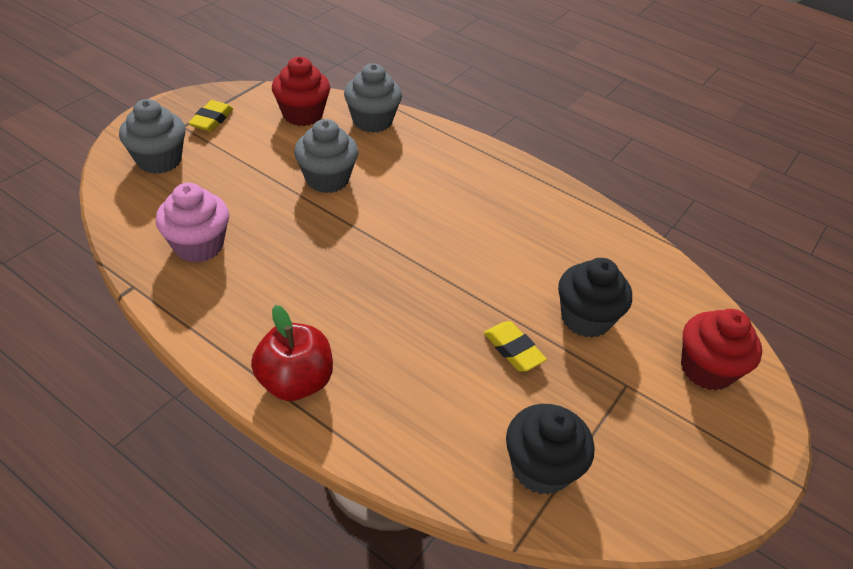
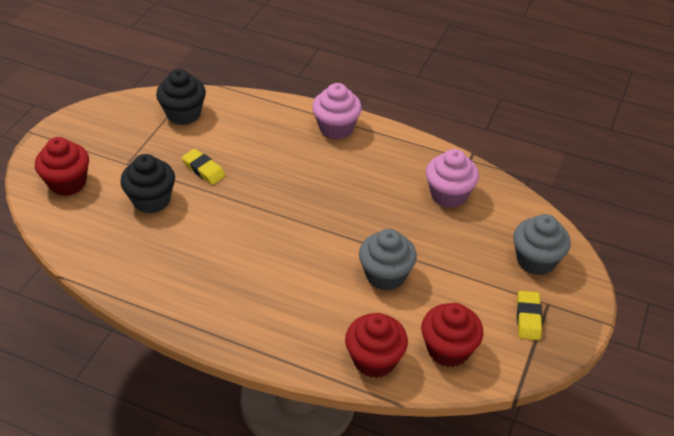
camera: 170 degrees right, 0 degrees up
(295, 381) = (336, 128): red apple -> pink cupcake
(372, 121) = (374, 360): grey cupcake -> red cupcake

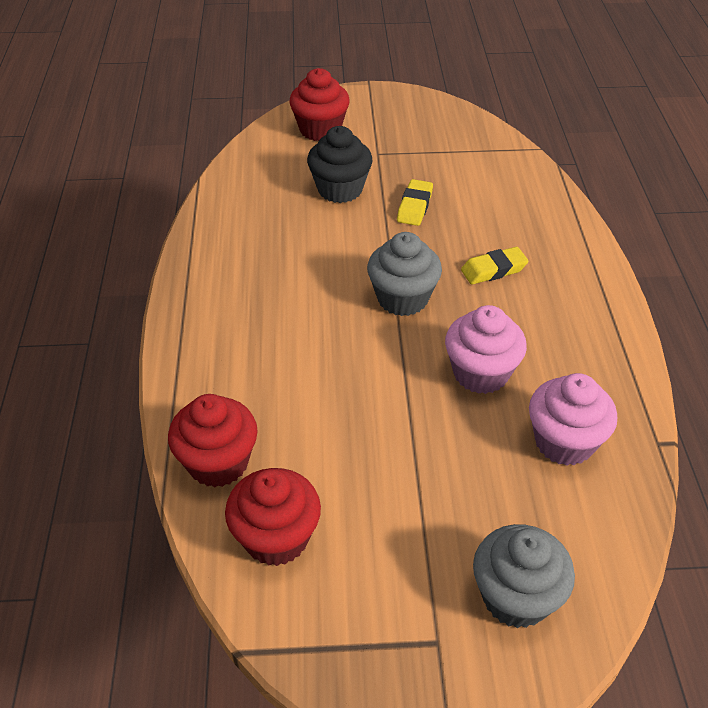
camera: 65 degrees right, 0 degrees up
(183, 114) = (486, 159): black cupcake -> none
(336, 128) = (584, 284): pink cupcake -> pink cupcake (480, 373)
(385, 275) = (364, 424): grey cupcake -> grey cupcake (402, 298)
(528, 318) = (391, 622): yellow eraser -> yellow eraser (493, 270)

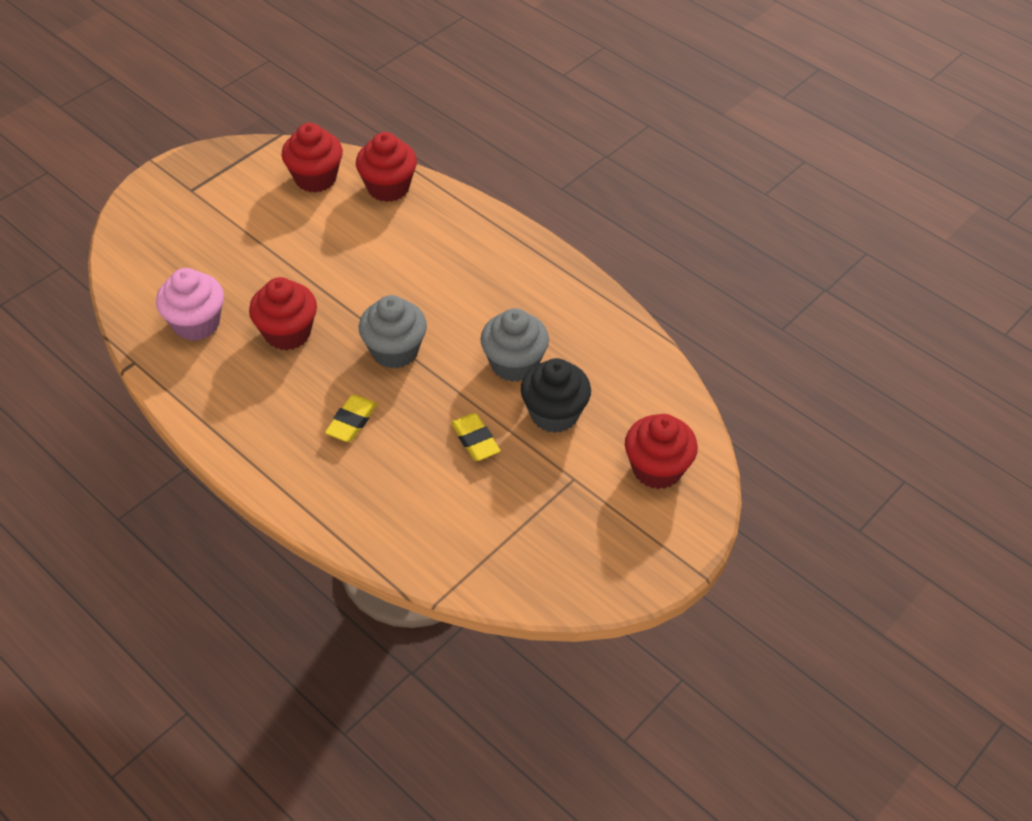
camera: 135 degrees right, 5 degrees up
(480, 373) = (287, 333): pink cupcake -> red cupcake
(516, 597) = (165, 229): grey cupcake -> grey cupcake (514, 364)

